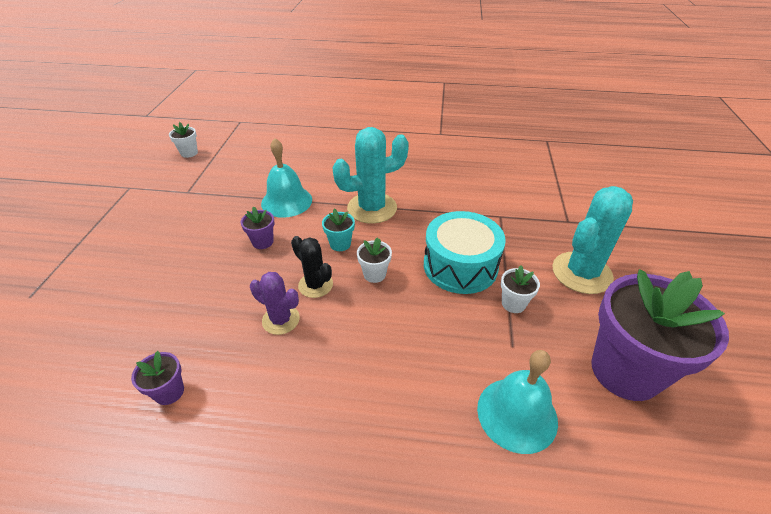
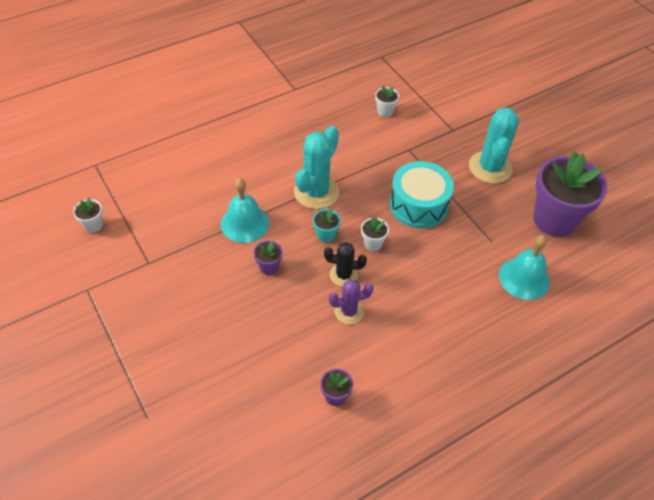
camera: 40 degrees left, 10 degrees up
(513, 303) = (470, 213): white flower pot -> white flower pot (385, 111)

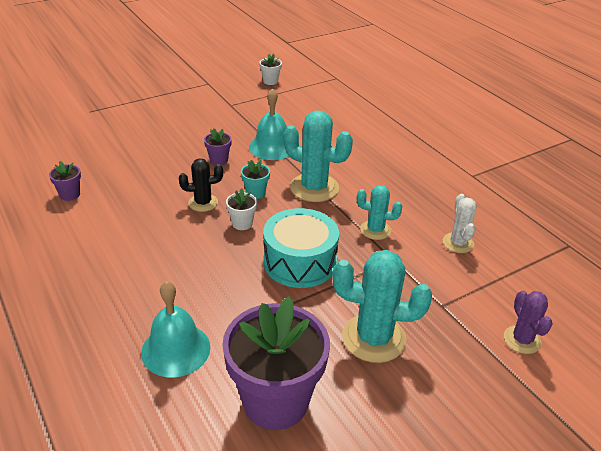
camera: 90 degrees right, 15 degrees down
(343, 275) = (203, 203): black cactus -> black cactus turned 75 degrees clockwise
(349, 311) = (158, 205): purple cactus -> purple cactus (522, 340)
(374, 156) = (375, 230): none -> turquoise cactus
(385, 111) = (458, 243): white flower pot -> white cactus

